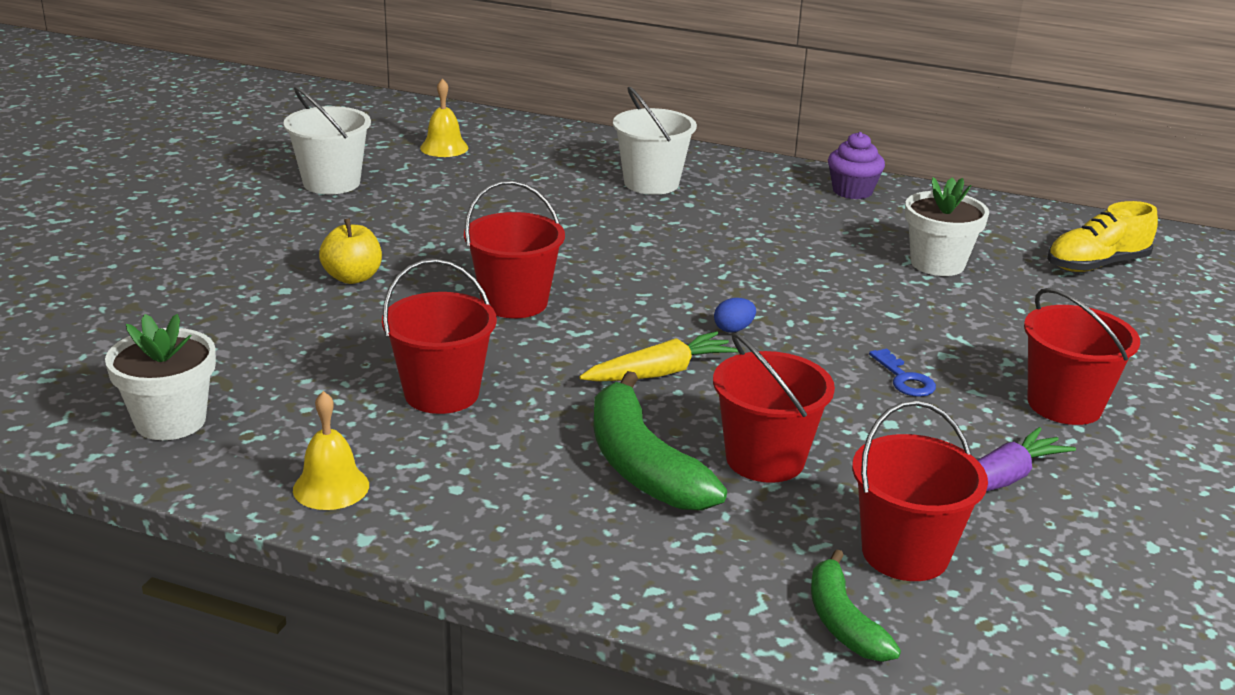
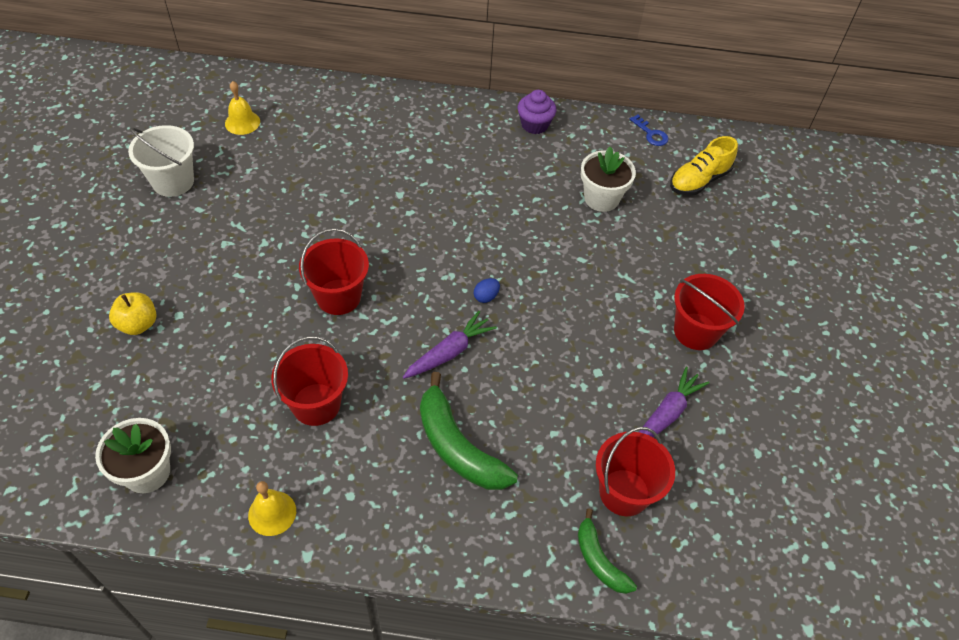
camera: 15 degrees left, 25 degrees up
(353, 277) = (221, 291): yellow apple -> yellow apple (138, 324)
(651, 183) = (398, 140): white bucket -> none
(660, 372) = (449, 352): yellow carrot -> purple carrot
(765, 459) = (530, 424): red bucket -> none
(904, 378) = (599, 326): blue key -> blue key (651, 134)

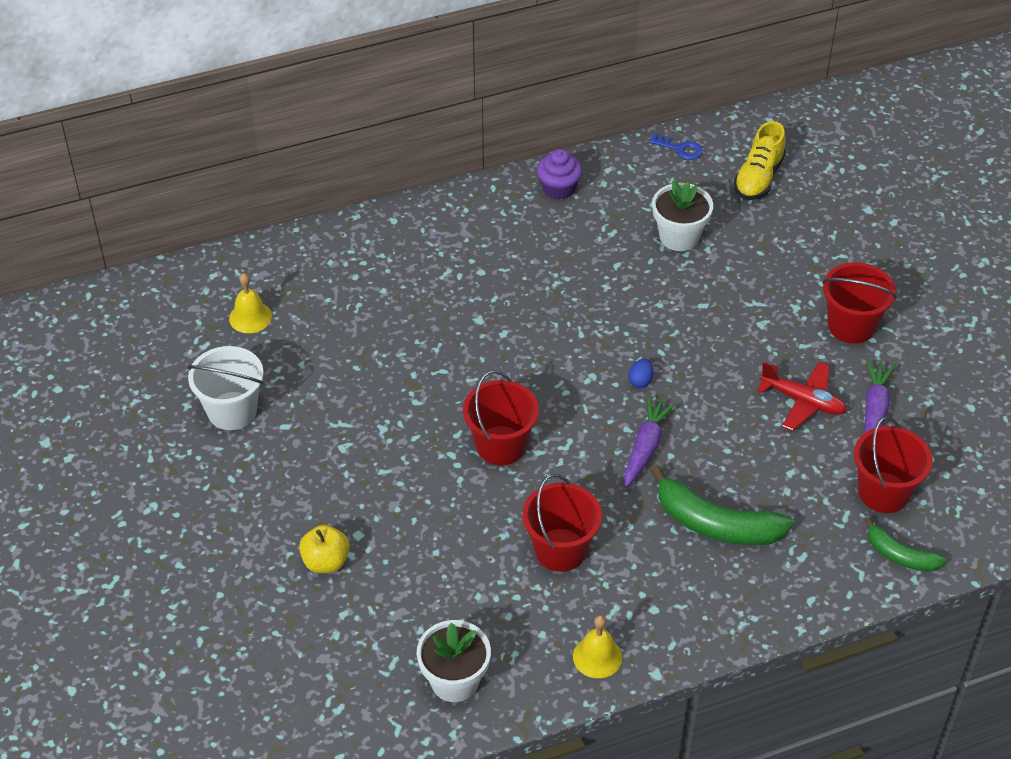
camera: 25 degrees left, 5 degrees down
(608, 376) = (803, 401): none -> red plane

